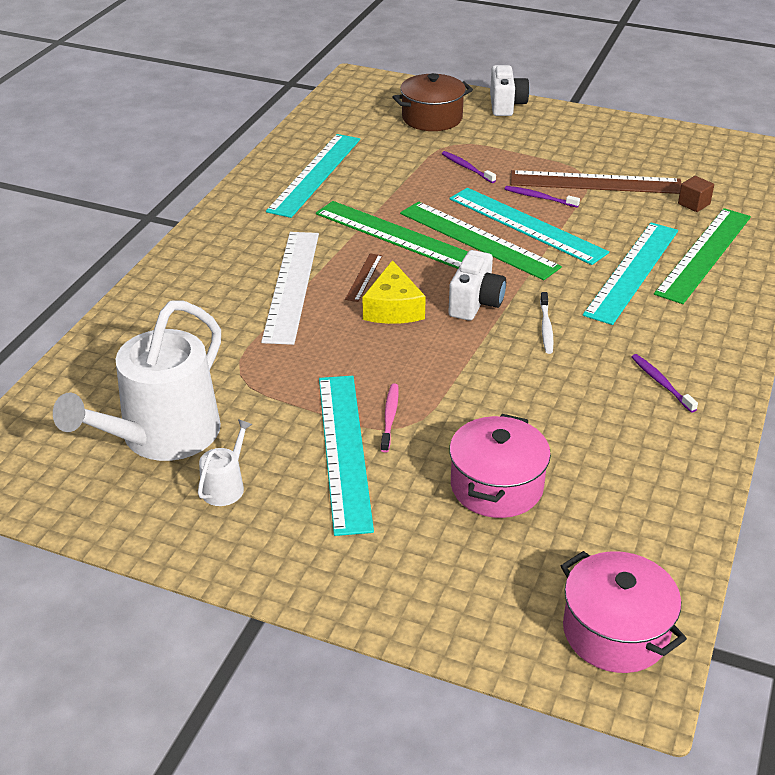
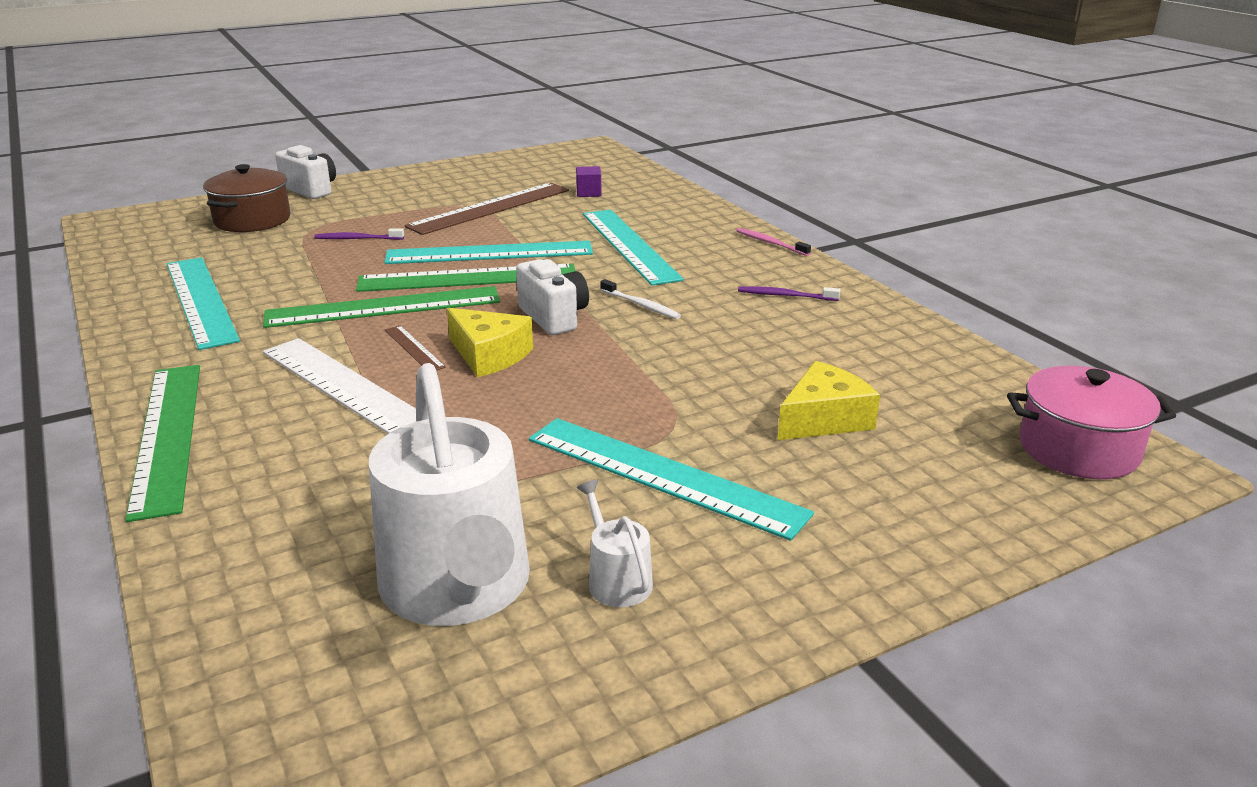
camera: 50 degrees left, 10 degrees down
(390, 417) = (649, 428): pink toothbrush -> pink toothbrush (770, 243)
(496, 486) = (824, 419): pink pot -> yellow cheese
(539, 197) = (463, 233): purple toothbrush -> none
(694, 204) = (588, 193): brown cube -> purple cube
(704, 254) = (655, 216): green ruler -> green ruler (168, 435)

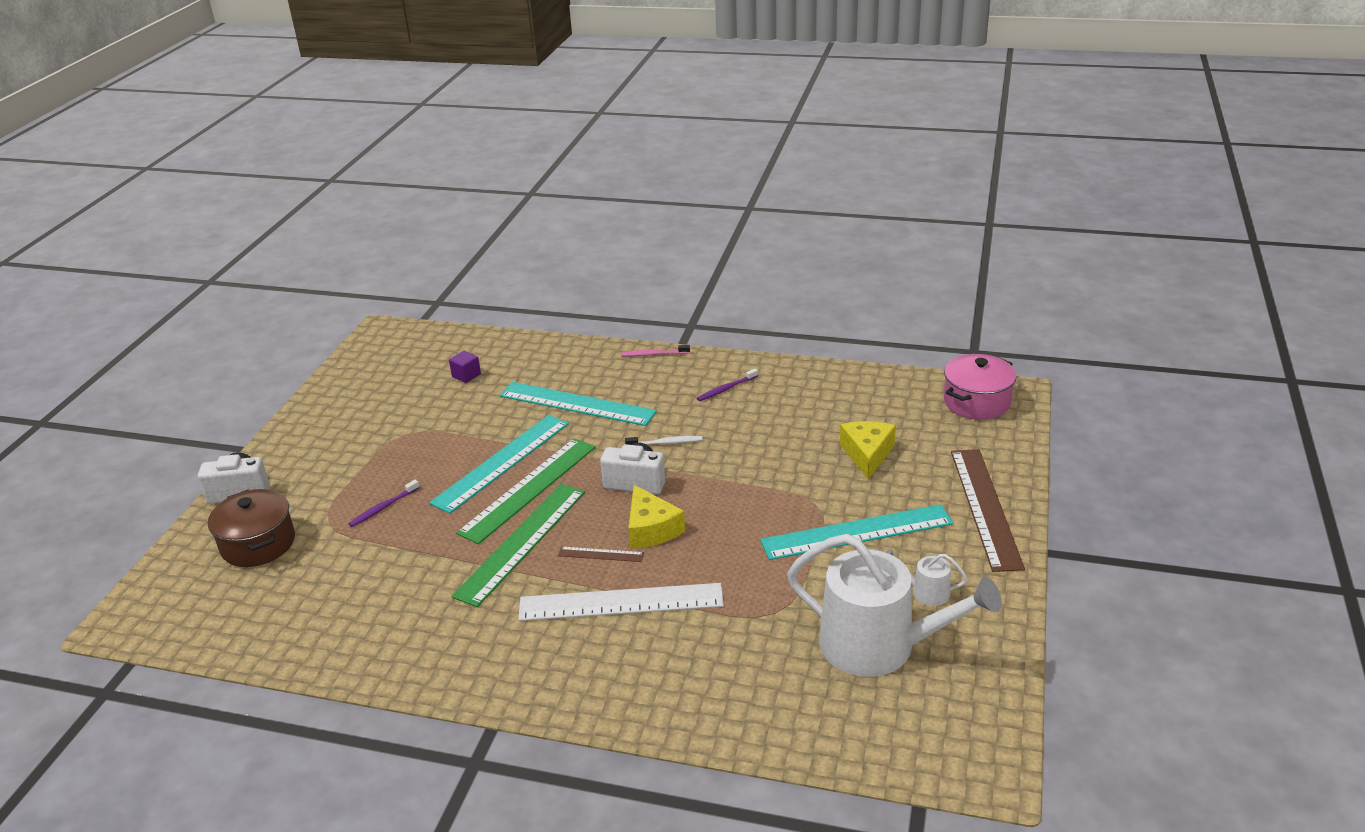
camera: 45 degrees left, 5 degrees up
(168, 435) = (584, 701): green ruler -> none
(201, 300) = (384, 621): turquoise ruler -> none
(489, 355) = (651, 529): yellow cheese -> yellow cheese turned 75 degrees clockwise
(490, 208) = (424, 427): brown ruler -> brown ruler (985, 507)

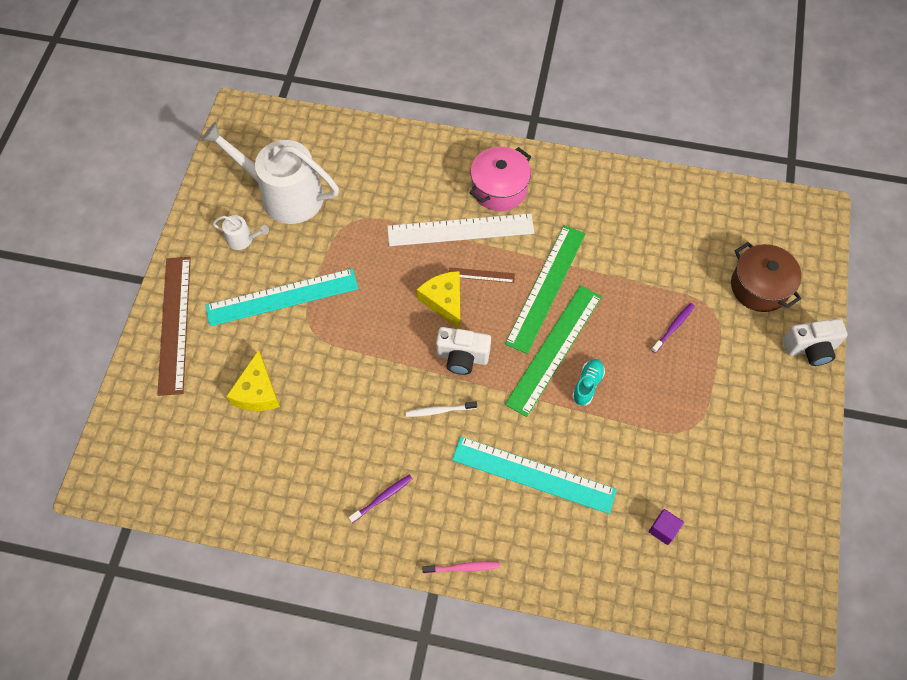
camera: 175 degrees right, 30 degrees up
(501, 462) = (587, 385): turquoise ruler -> turquoise shoe
(976, 402) = (137, 470): pink pot -> pink pot (499, 189)

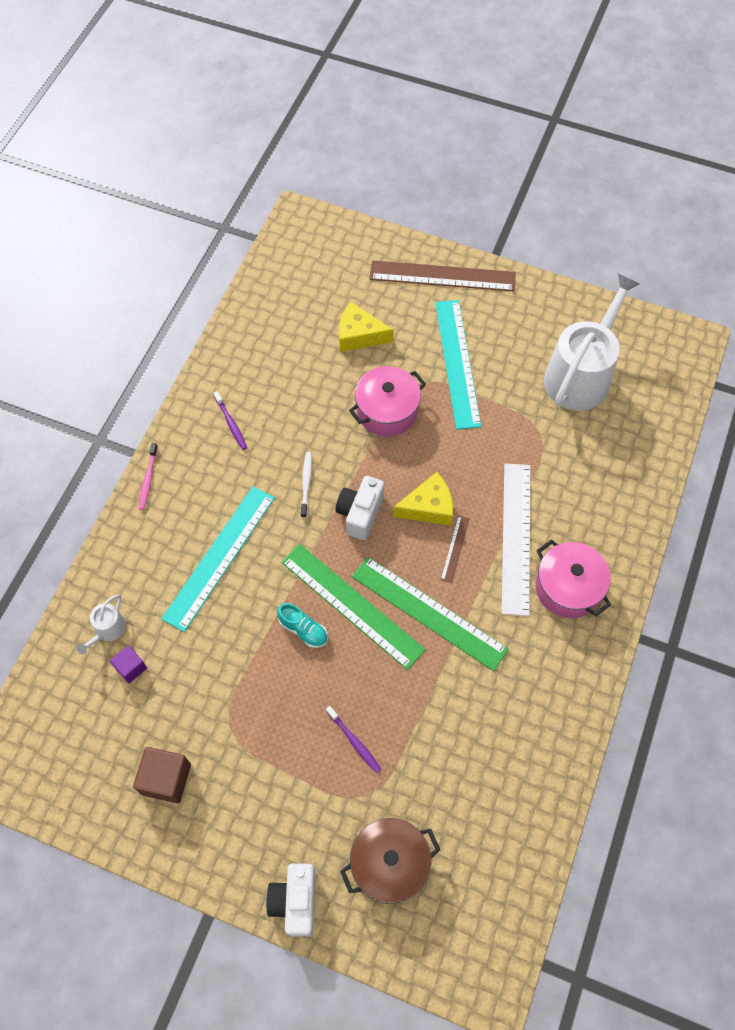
camera: 100 degrees right, 0 degrees up
(243, 239) = (530, 335): white watering can -> white watering can (108, 630)
(346, 351) = (387, 411): none -> pink pot
(752, 471) = (166, 779): none -> brown cube

